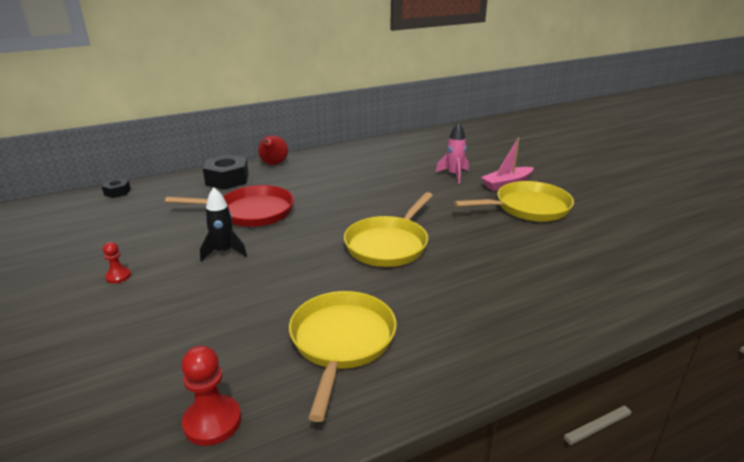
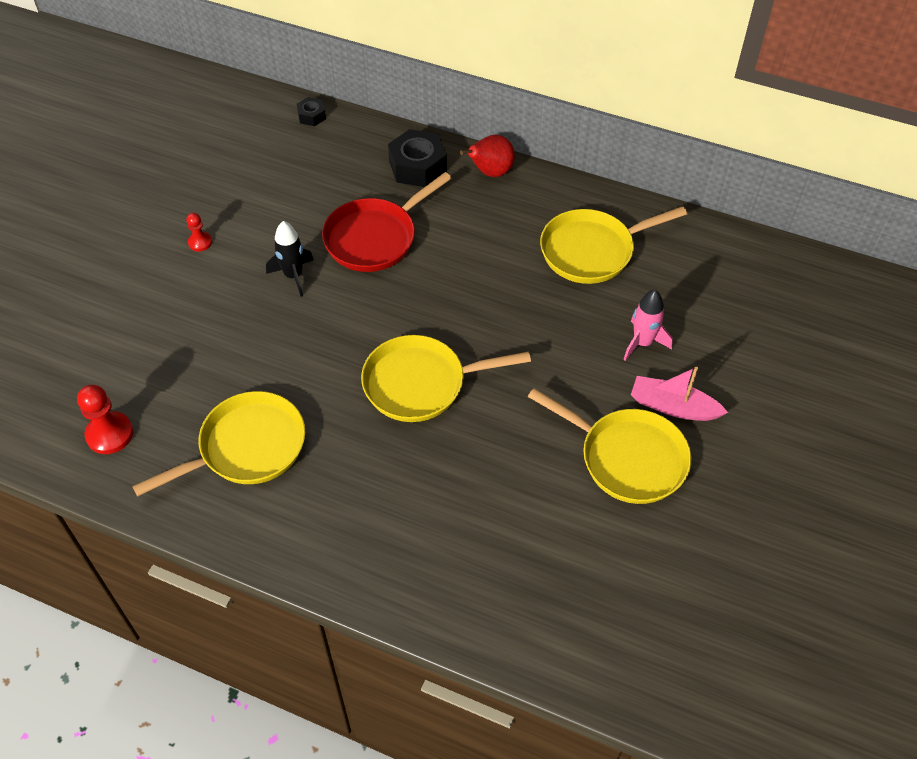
camera: 50 degrees right, 25 degrees up
(251, 212) = (375, 237): red pan -> red pan turned 90 degrees clockwise
(374, 162) = (592, 250): none -> yellow pan

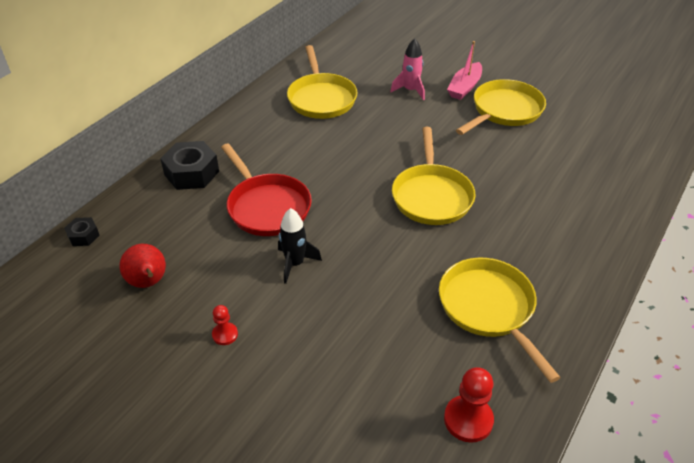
camera: 80 degrees left, 10 degrees down
(490, 172) = (218, 134): red pear -> red pear (148, 282)

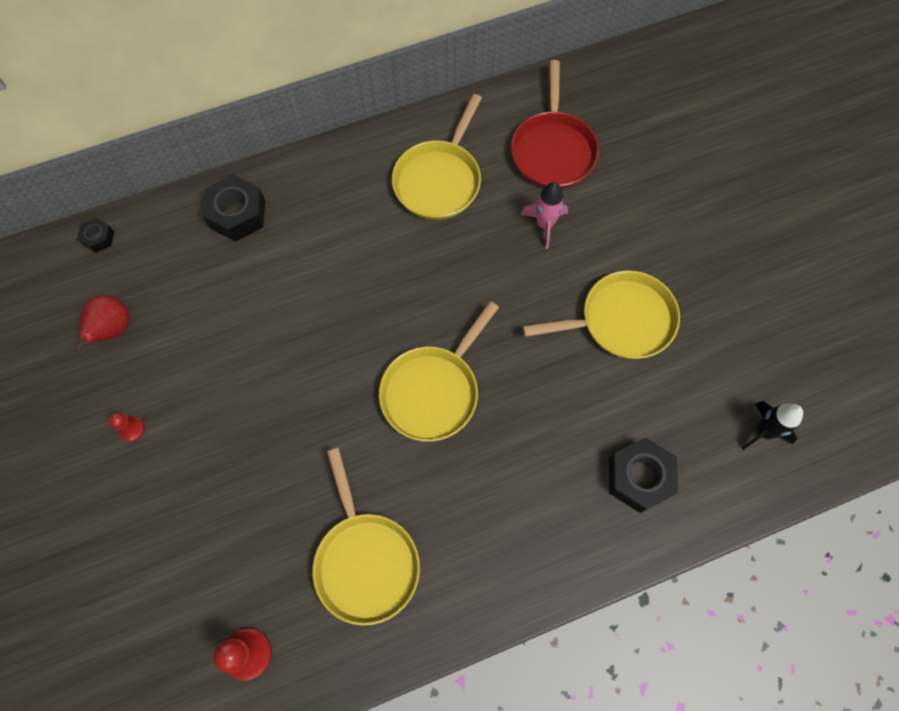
camera: 35 degrees right, 25 degrees up
(266, 206) = (271, 303): red pan -> red pan (553, 150)
(295, 264) = (243, 390): black rocket -> black rocket (763, 431)
(464, 87) = (610, 256): pink boat -> none
(489, 308) = (365, 560): yellow pan -> yellow pan turned 150 degrees clockwise
(601, 172) = (639, 477): none -> black nut

